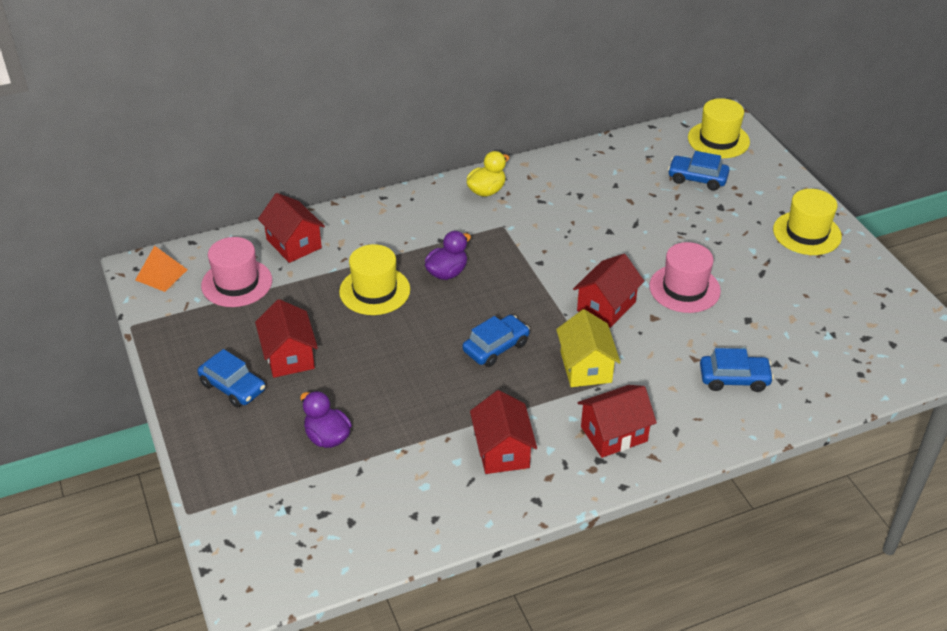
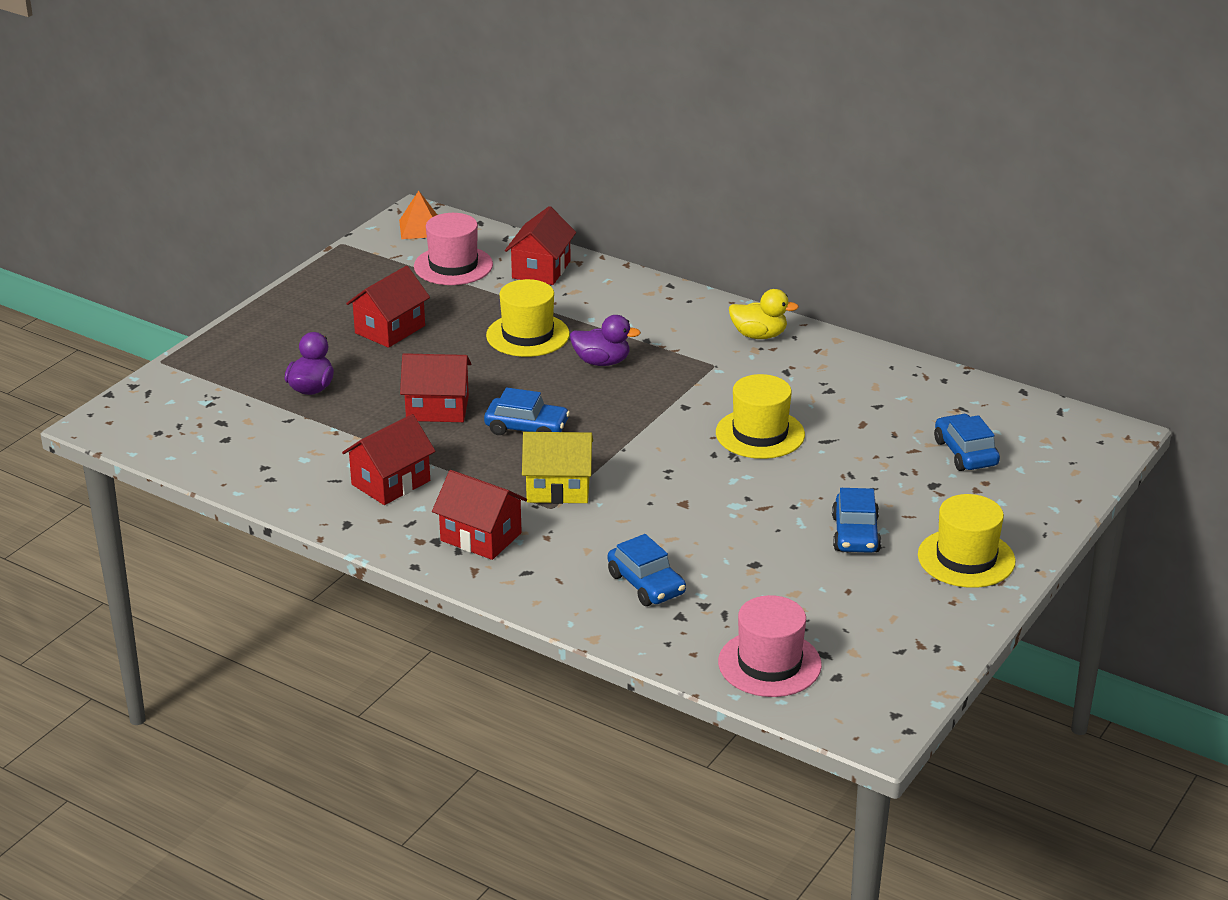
camera: 55 degrees right, 10 degrees down
(233, 387) = (322, 320): blue car -> blue car (855, 534)
(586, 367) = (558, 488): yellow house -> yellow house turned 45 degrees clockwise
(606, 306) = (665, 469): red house -> red house (437, 408)
(684, 288) = (756, 507): pink hat -> pink hat (769, 664)
(718, 140) = (1063, 443): yellow hat -> yellow hat (760, 434)

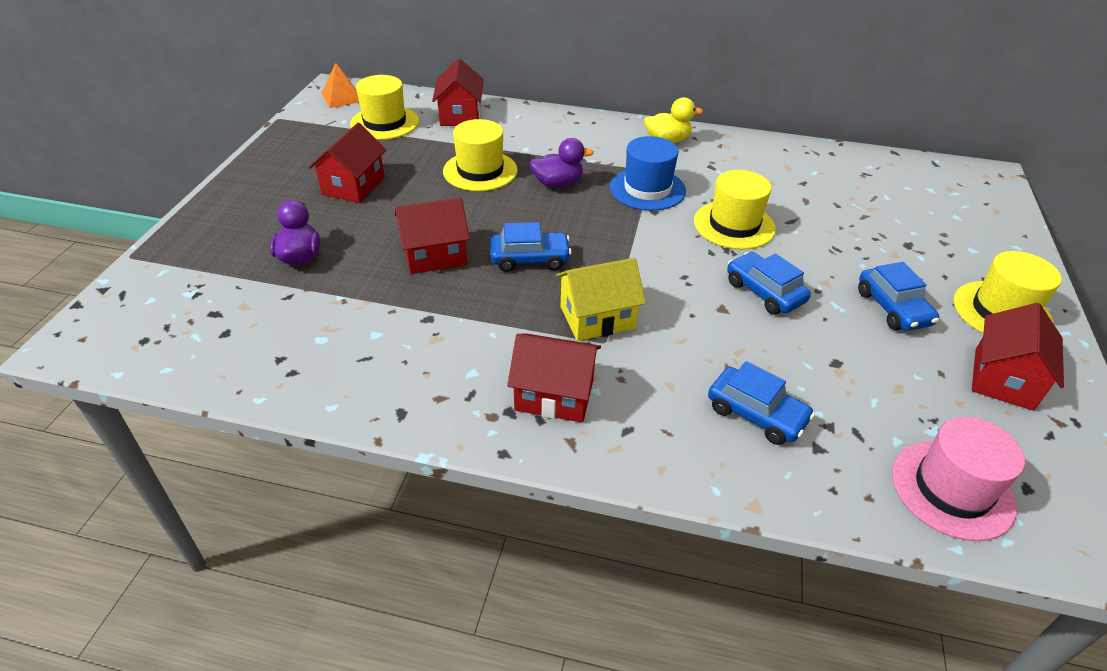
camera: 20 degrees left, 10 degrees up
(391, 483) = (426, 348): red house -> red house (1003, 379)
(453, 266) = (384, 123): pink hat -> yellow hat
(695, 383) = (647, 189): none -> blue hat
(965, 453) = (904, 211): blue car -> blue car (764, 292)

